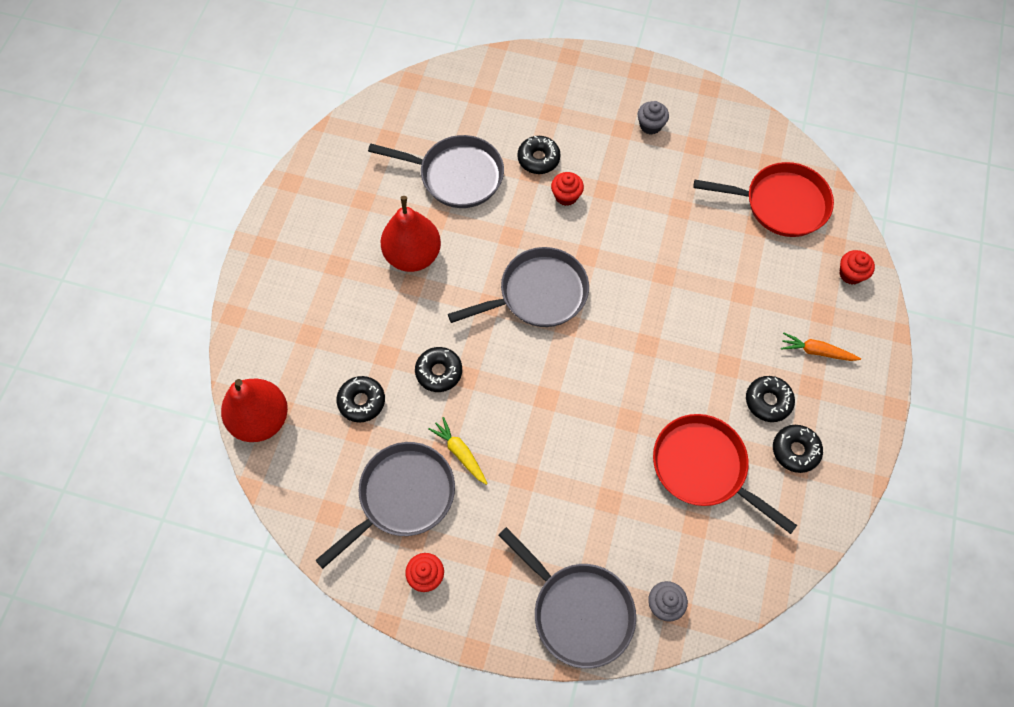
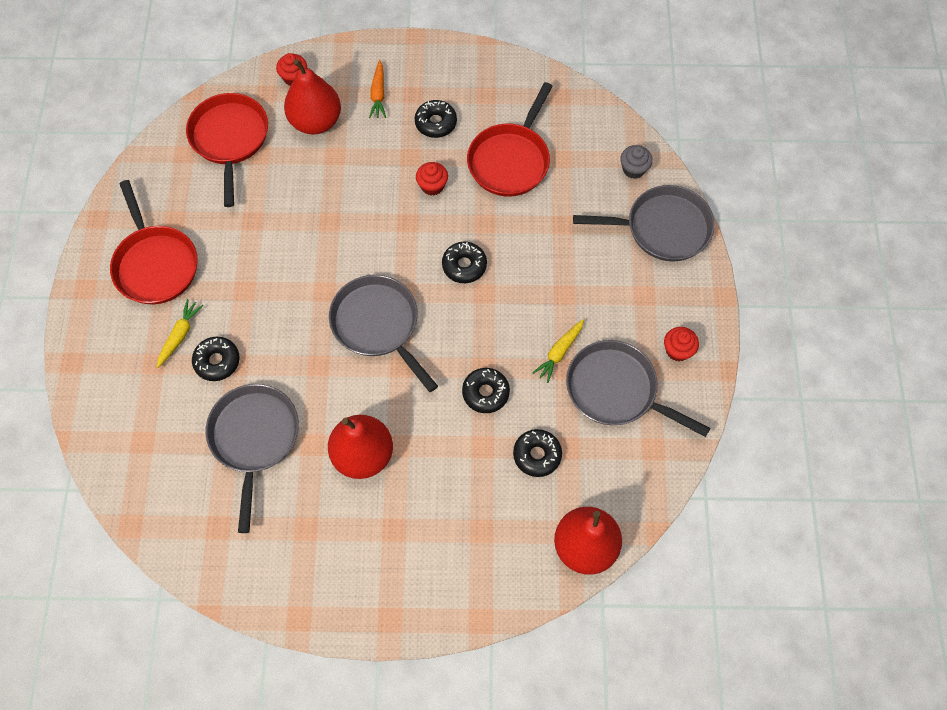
camera: 105 degrees left, 0 degrees up
(566, 196) = (259, 324): red cupcake -> red cupcake (432, 186)
(572, 135) = (180, 335): none -> yellow carrot
(578, 611) = (662, 228): grey pan -> grey pan turned 60 degrees clockwise
(650, 125) = (155, 264): grey cupcake -> red pan
(790, 284) = (316, 121): none -> red pear
(795, 450) = (474, 98): black donut -> black donut (464, 266)

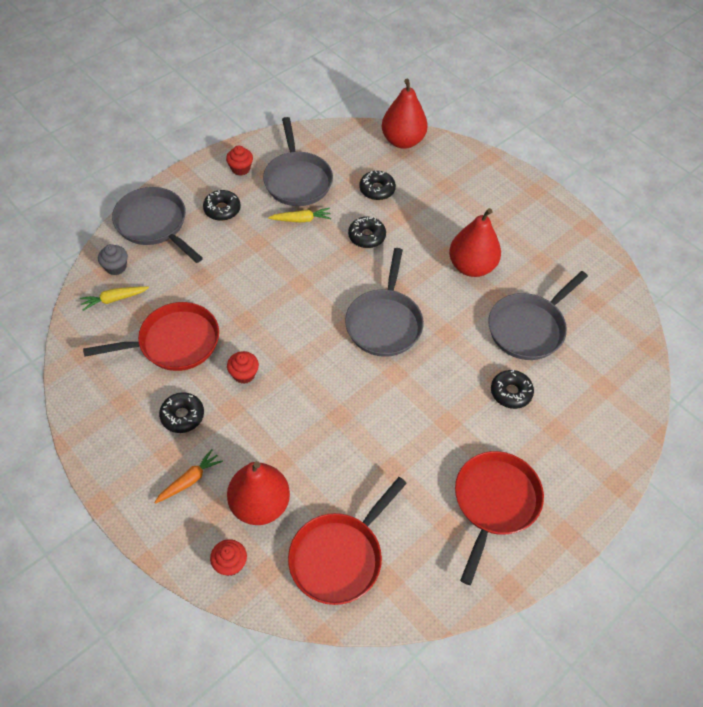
camera: 135 degrees left, 10 degrees down
(180, 335) = (521, 432): yellow carrot -> yellow carrot (114, 299)
(464, 266) = (291, 308): black donut -> black donut (222, 209)

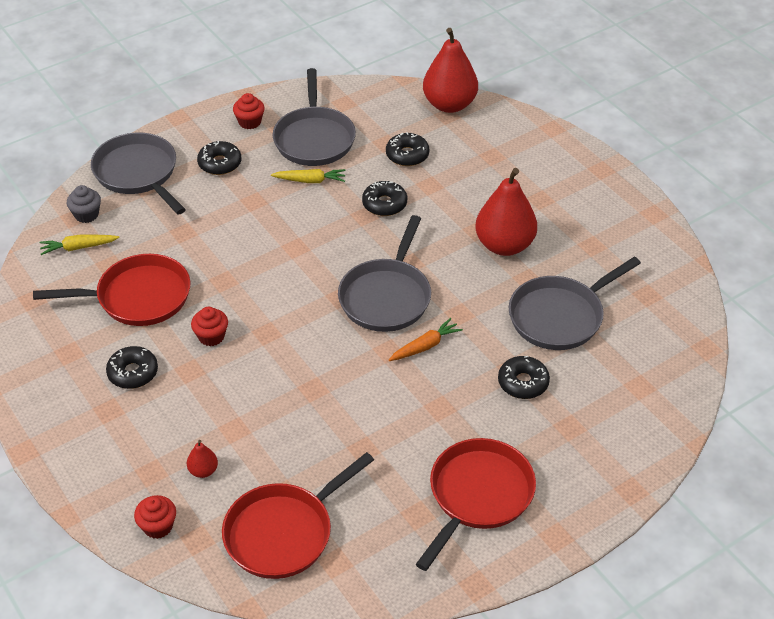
camera: 10 degrees right, 10 degrees down
(189, 480) = (128, 438): orange carrot -> orange carrot (425, 346)
(260, 504) = (203, 471): red pear -> red pear, size x0.44

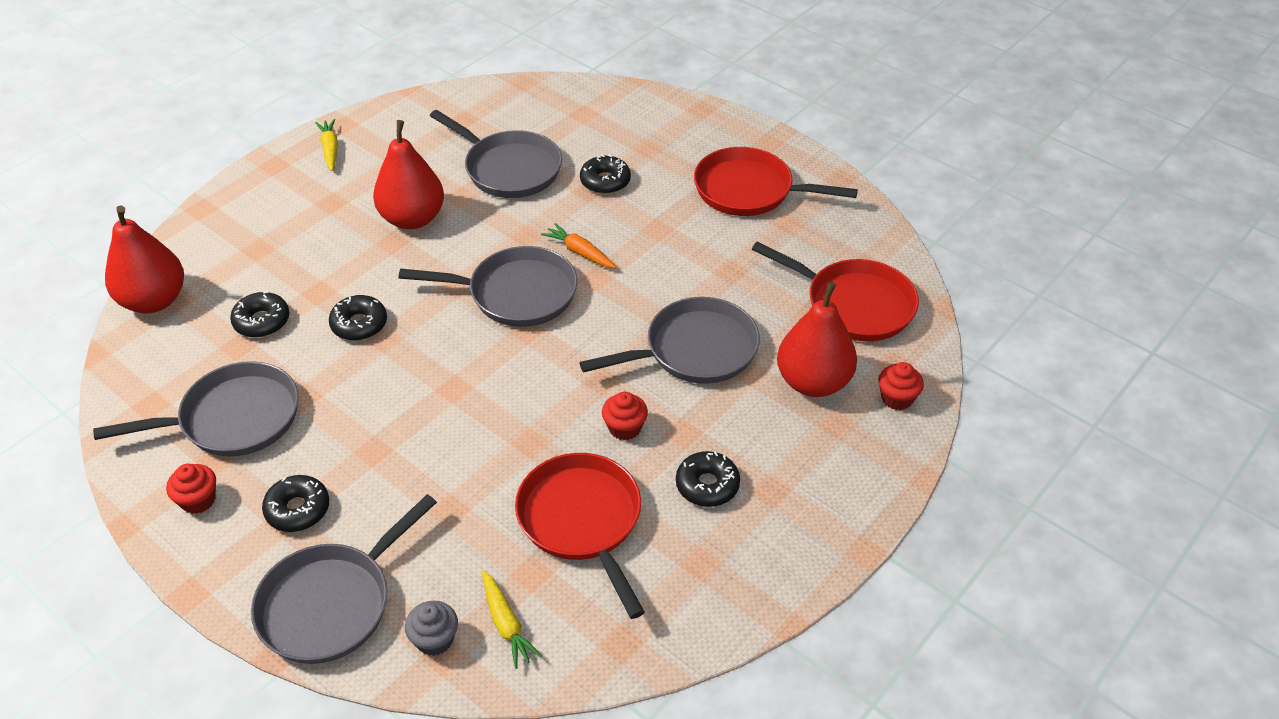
camera: 105 degrees left, 0 degrees up
(203, 471) = (813, 382): red pear -> red pear, size x2.30
(274, 398) = (694, 350): none -> grey pan
(310, 180) = (323, 403): yellow carrot -> yellow carrot (330, 149)

